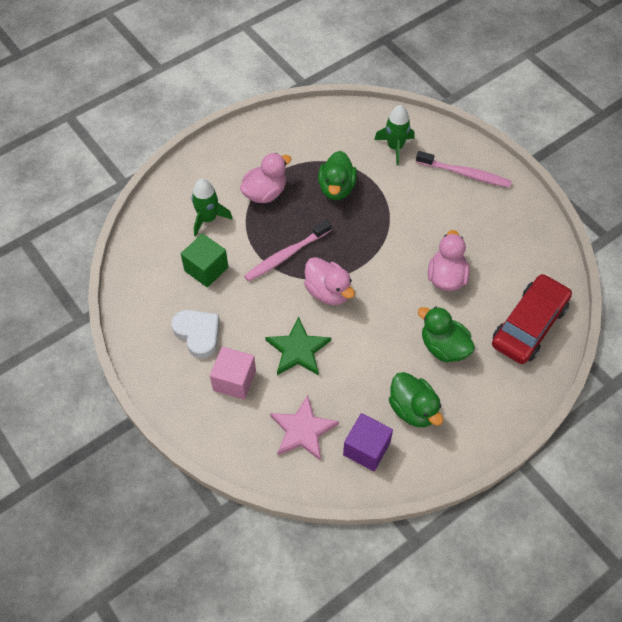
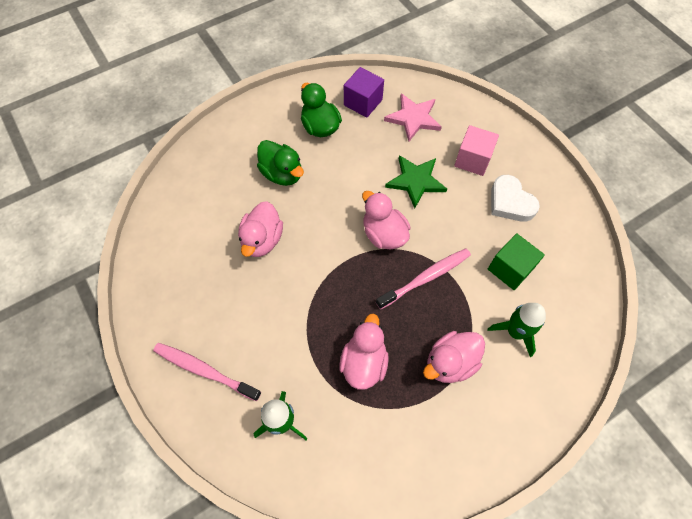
camera: 175 degrees left, 5 degrees up
(336, 188) = (364, 362): green duck -> pink duck
(529, 325) = (197, 187): red car -> none

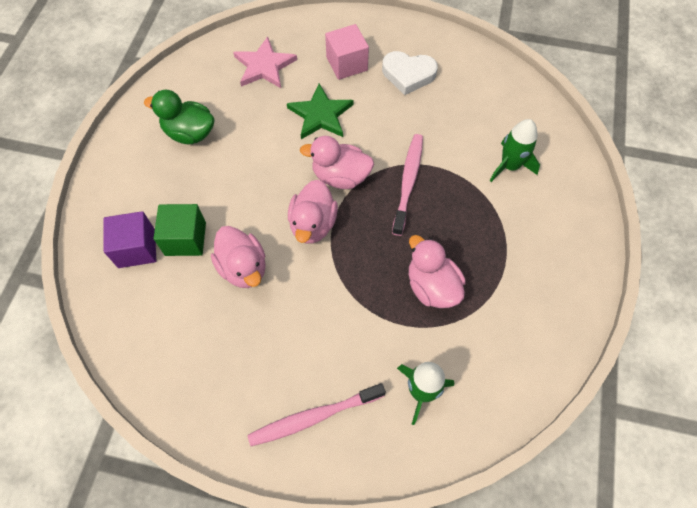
camera: 45 degrees left, 0 degrees up
(282, 174) = (199, 199): green duck -> none
(363, 102) = (206, 84): purple cube -> purple cube (136, 248)
(450, 363) = (491, 228): pink duck -> pink duck (313, 224)
(510, 269) = (459, 124): green cube -> green cube (185, 239)

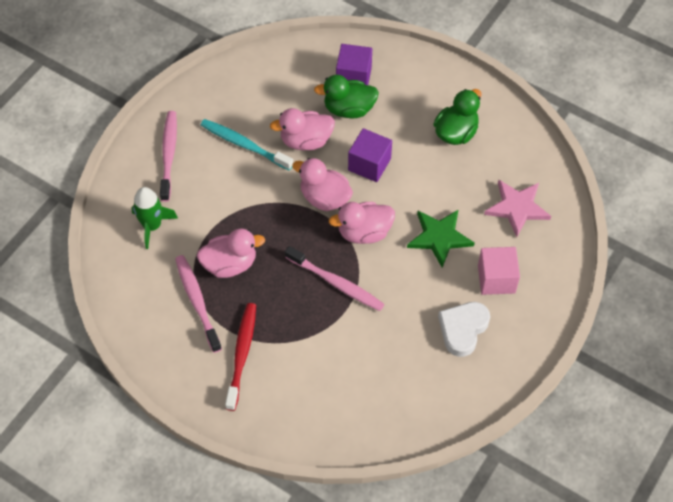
camera: 110 degrees right, 5 degrees down
(185, 239) = (349, 109): green cube -> green duck
(255, 196) = (369, 164): none -> purple cube
(270, 332) = (244, 145): none -> turquoise toothbrush
(340, 176) = (364, 232): pink duck -> pink duck turned 135 degrees counterclockwise
(491, 301) = (197, 302): none -> pink toothbrush
(509, 166) = (319, 375): green rocket -> none
(525, 237) = (242, 354): none -> red toothbrush

